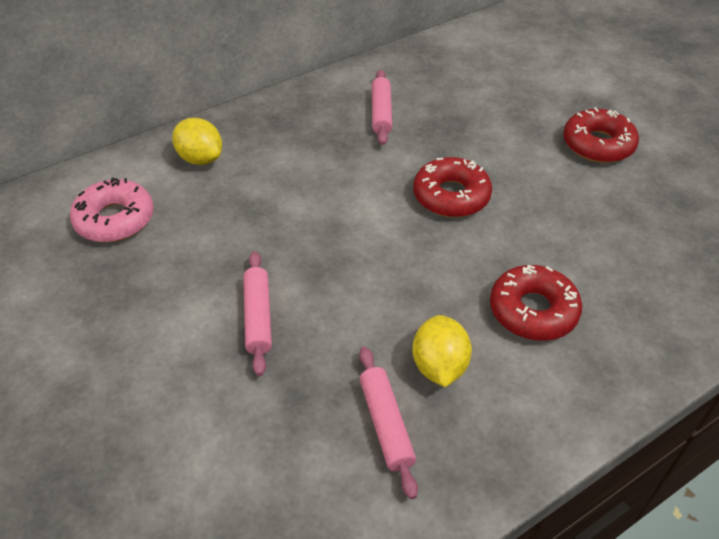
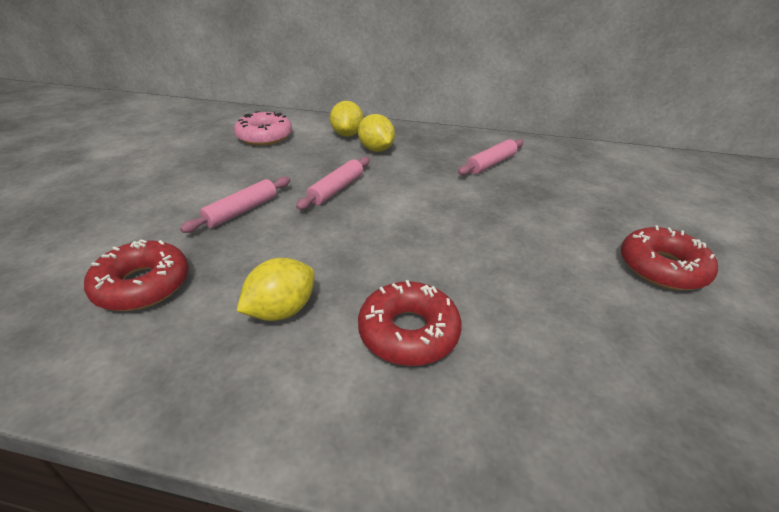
camera: 45 degrees right, 10 degrees down
(260, 160) = (376, 149): none -> yellow lemon
(386, 424) = (192, 314): pink rolling pin -> pink rolling pin (336, 189)
(451, 196) = (466, 227): red donut -> red donut (142, 285)

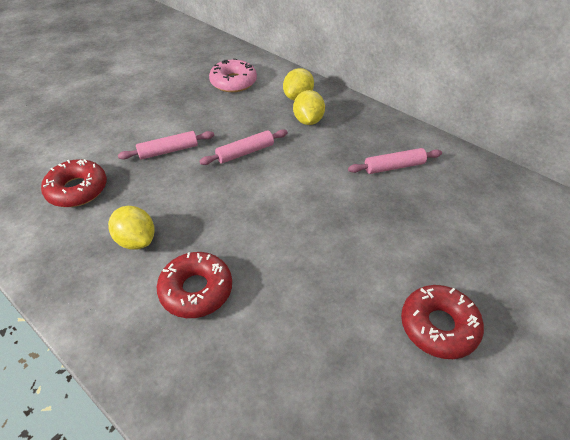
camera: 30 degrees right, 10 degrees up
(281, 310) = (136, 240): yellow lemon -> yellow lemon turned 60 degrees clockwise

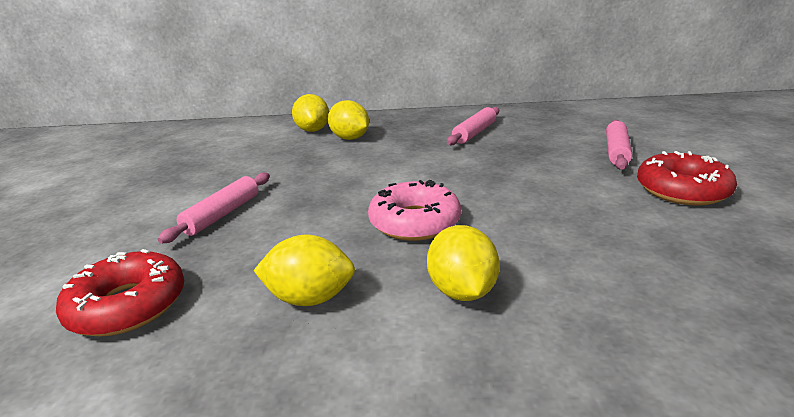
camera: 40 degrees left, 20 degrees down
(196, 290) = (462, 291): red donut -> yellow lemon
(233, 82) = (221, 145): pink donut -> pink donut (414, 222)
(245, 152) = (323, 178): pink rolling pin -> pink rolling pin (616, 151)

